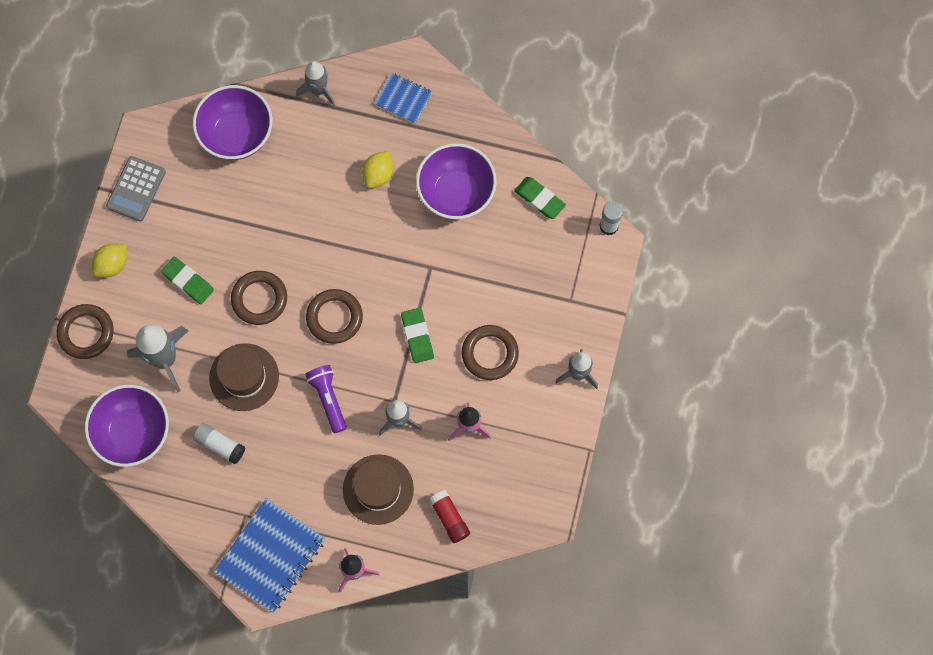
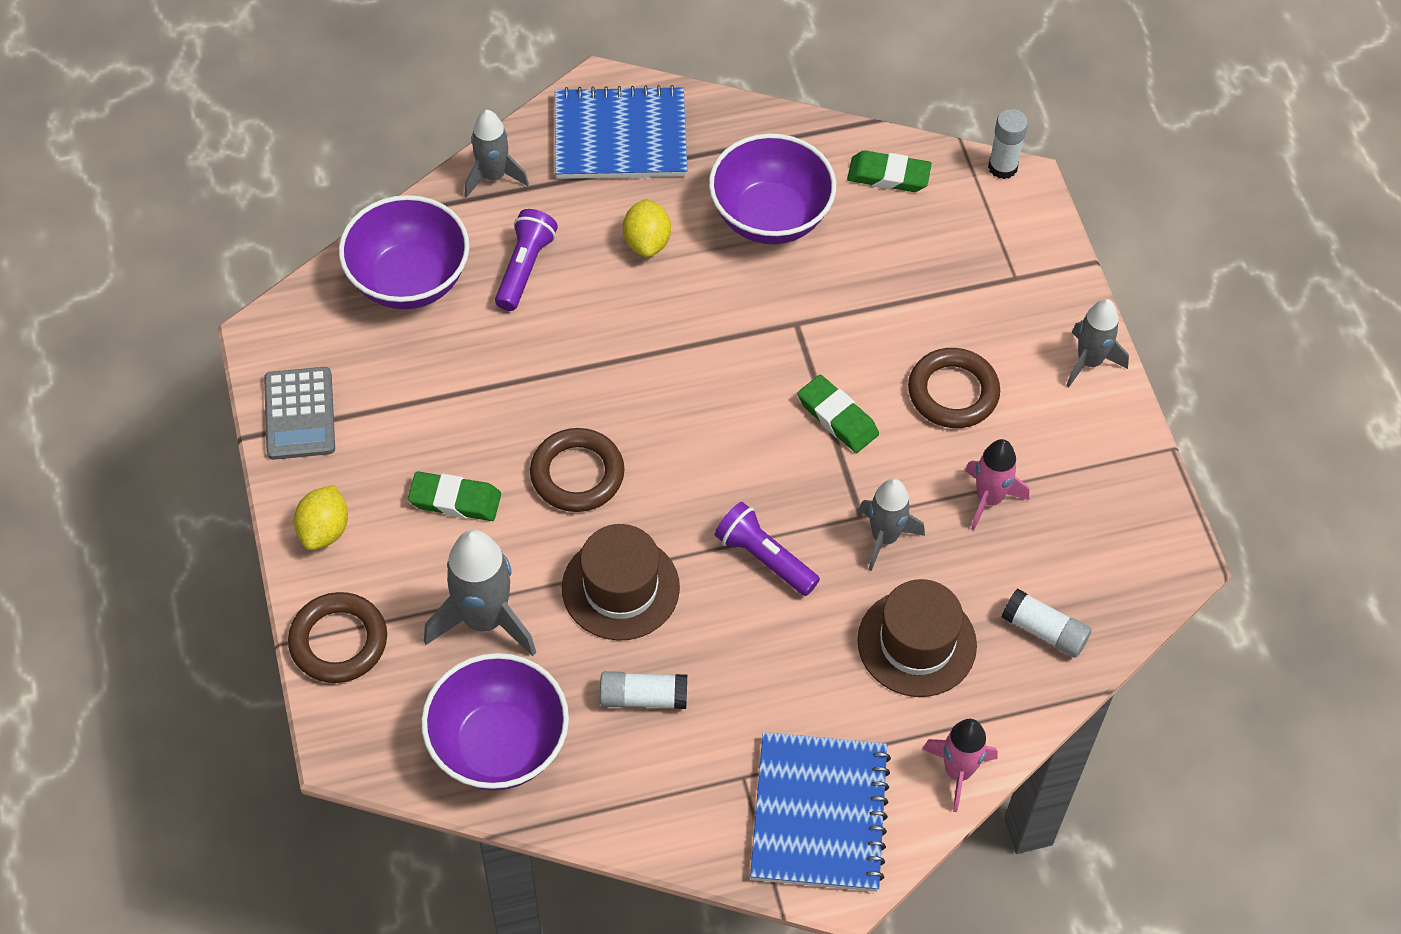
camera: 30 degrees left, 15 degrees down
(302, 158) = (524, 268): none -> purple flashlight
(334, 317) = (703, 448): brown ring -> none
(403, 99) = (620, 137): blue notebook -> blue notebook, size x1.79
(449, 518) = (1044, 631): red glue stick -> white glue stick

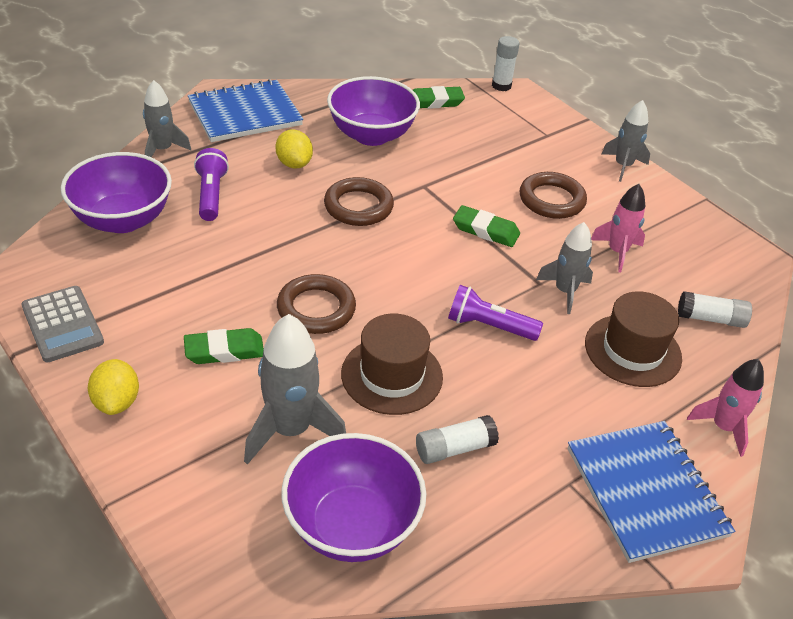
camera: 25 degrees left, 15 degrees down
(338, 641) = (164, 485): brown ring -> brown ring (358, 206)

